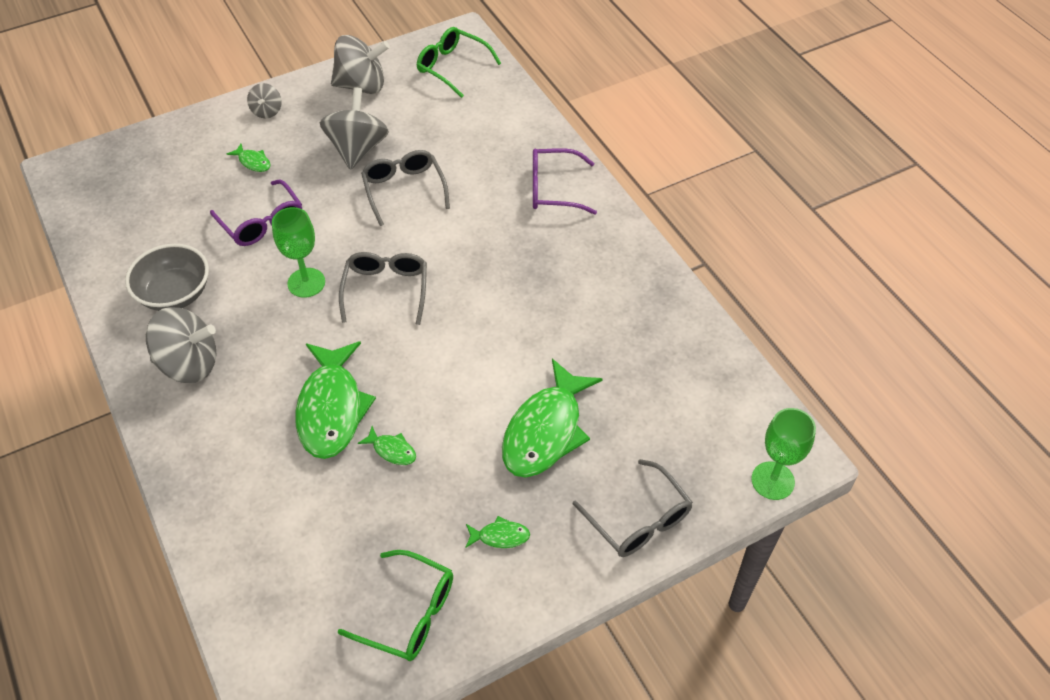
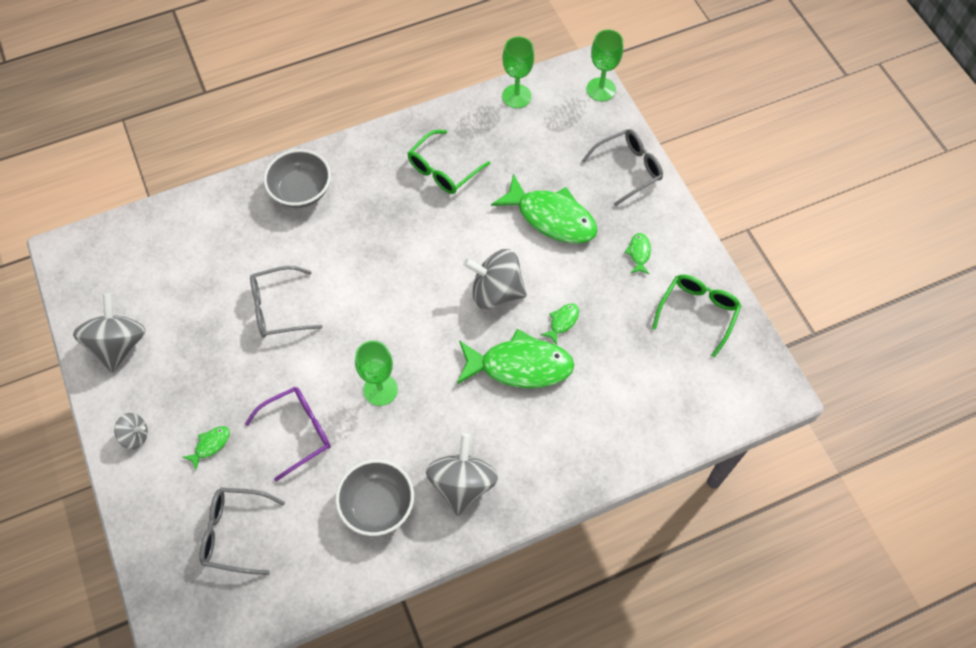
camera: 85 degrees left, 10 degrees up
(357, 149) = (213, 348): grey spinning top -> grey spinning top (496, 291)
(386, 289) = (398, 324): grey glasses -> grey glasses (235, 533)
(452, 67) = (113, 262): green glasses -> green glasses (443, 170)
(553, 189) = (301, 191): purple glasses -> grey bowl
(735, 380) = (516, 96): none -> green goblet

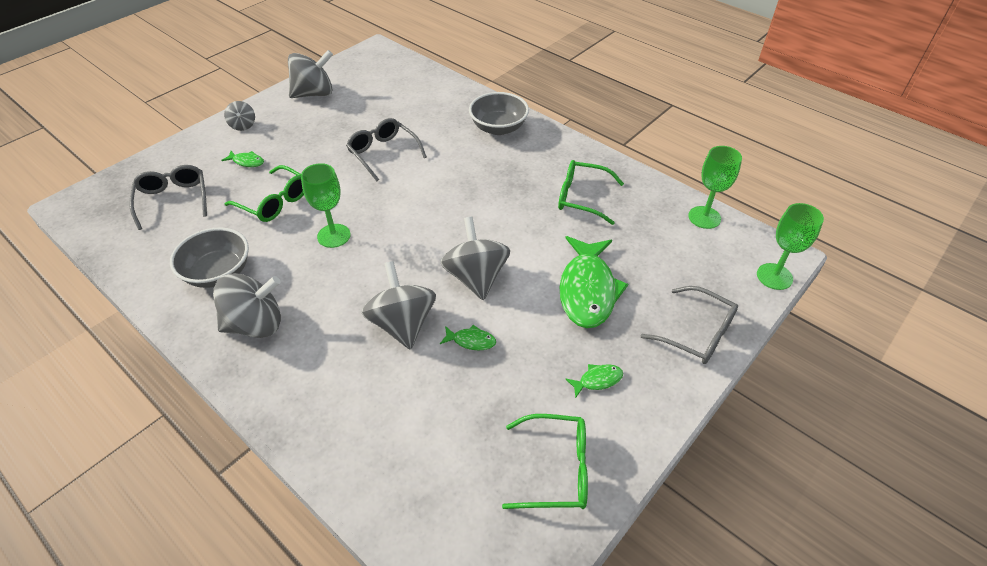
camera: 65 degrees right, 15 degrees down
(298, 432) = (274, 202): purple glasses -> green glasses
(520, 366) = (402, 324): green fish -> grey spinning top

